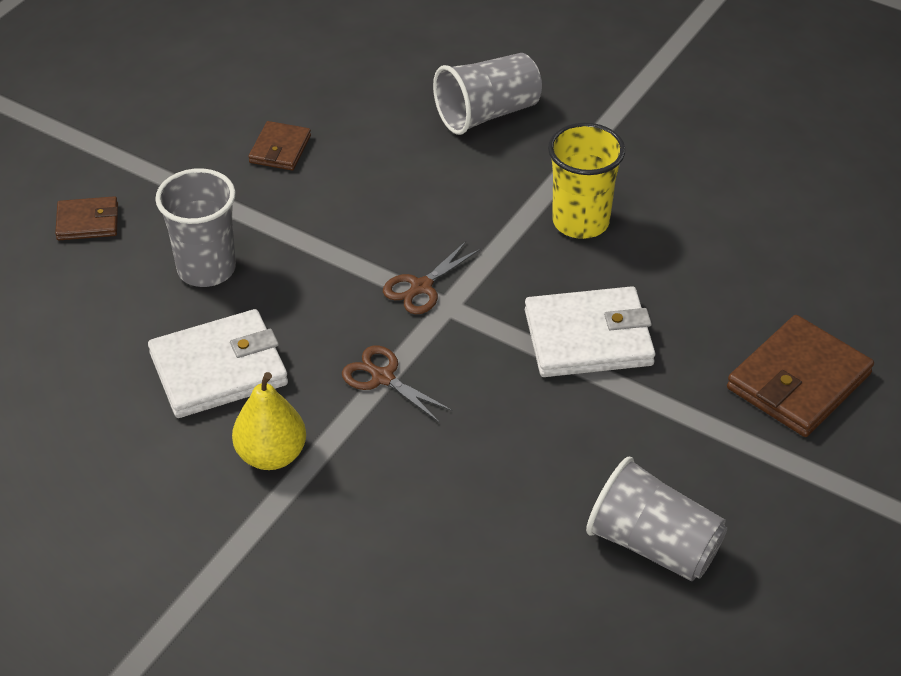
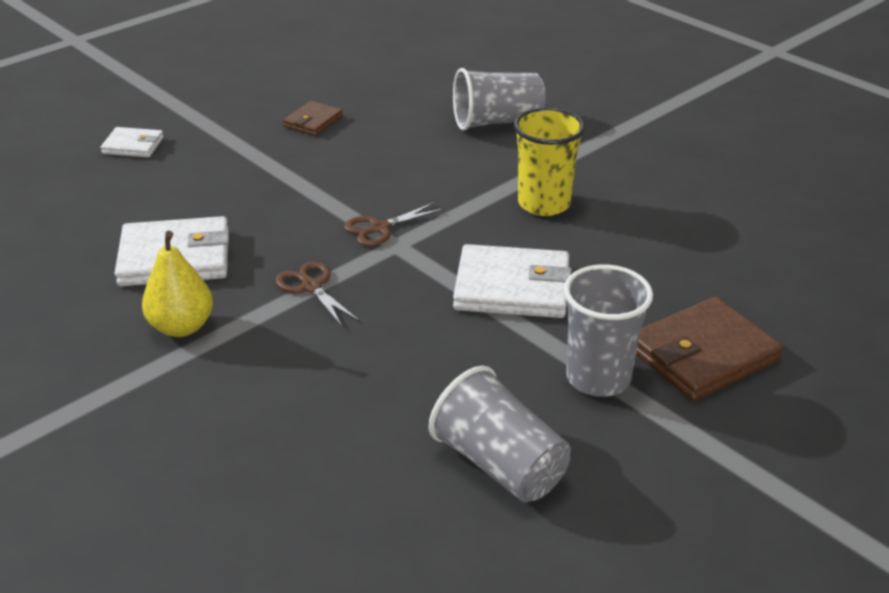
camera: 15 degrees right, 10 degrees down
(88, 222) = (133, 145): brown wallet -> white wallet
(206, 269) = (207, 189): grey cup -> grey cup (598, 378)

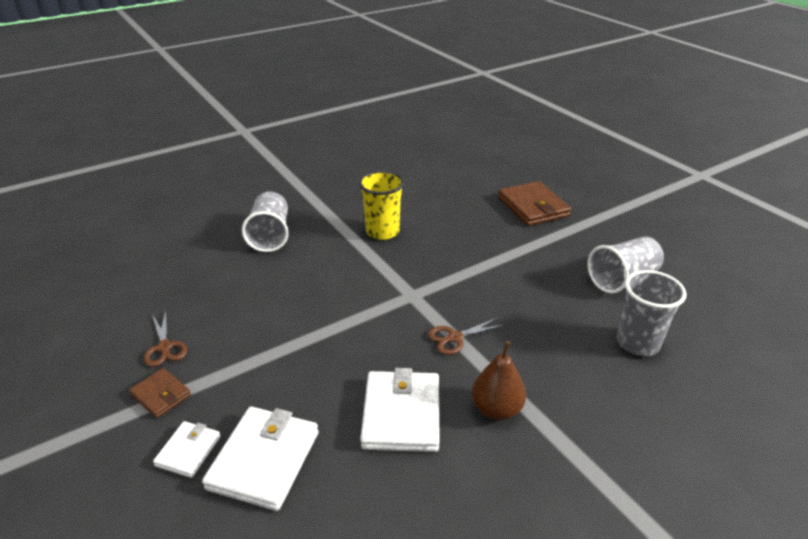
camera: 80 degrees left, 0 degrees up
(181, 327) = (496, 409): yellow pear -> brown pear
(313, 122) = (215, 323): brown wallet -> brown wallet (161, 395)
(380, 228) = (390, 300): brown scissors -> brown scissors (164, 347)
(512, 287) = (469, 255): white wallet -> white wallet (264, 460)
(598, 378) = (552, 239): grey cup -> grey cup (637, 343)

